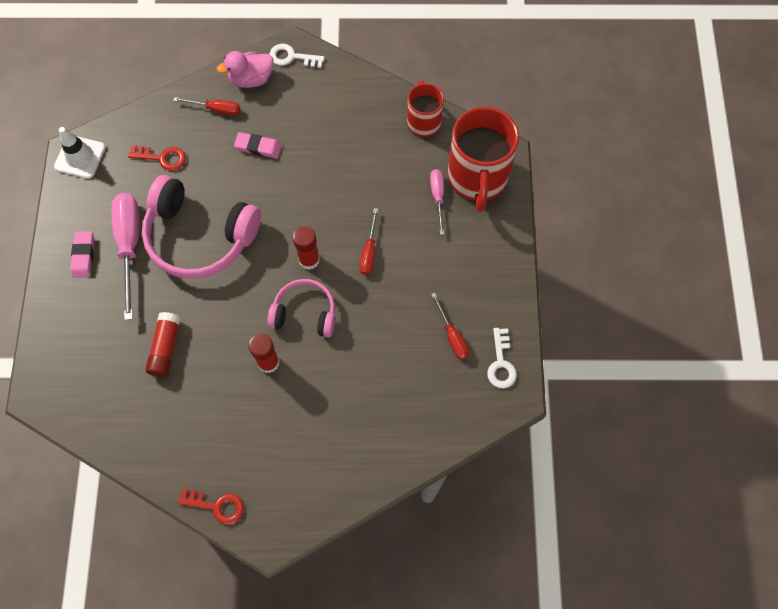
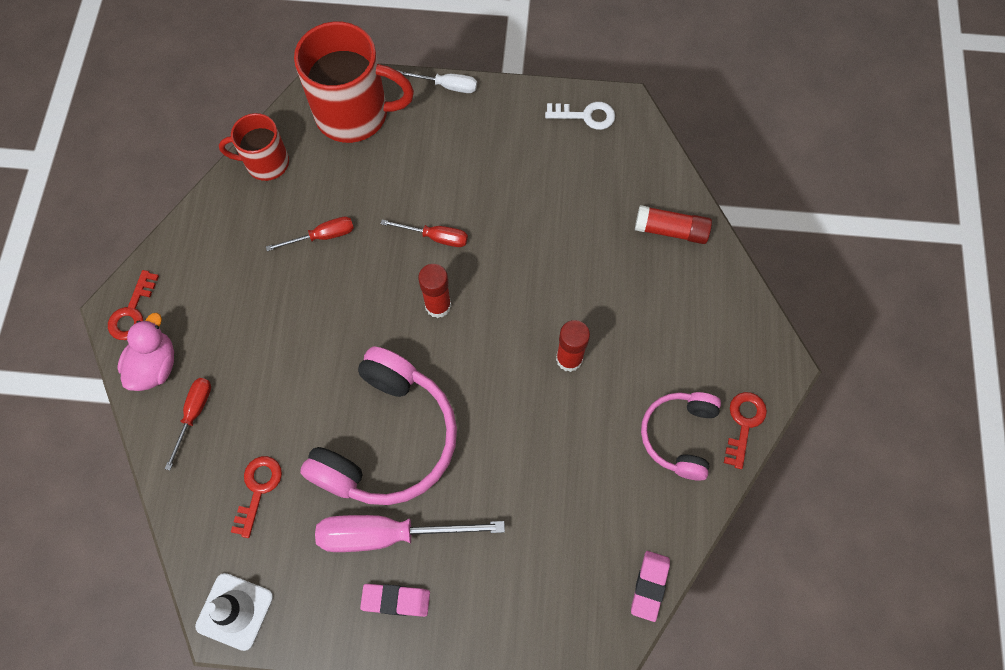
camera: 85 degrees left, 0 degrees up
(165, 348) = (541, 485): red glue stick -> red glue stick (671, 230)
(251, 79) = (155, 366): pink duck -> pink duck turned 150 degrees counterclockwise
(258, 147) = (265, 360): pink eraser -> pink eraser (649, 586)
(292, 57) = (132, 312): white key -> red key
(305, 313) = (508, 314): pink headphones -> pink headphones (679, 436)
(437, 197) = (373, 157): pink screwdriver -> none
(452, 336) = (550, 159): red screwdriver -> red screwdriver (322, 236)
(515, 245) = (447, 86): none -> white screwdriver

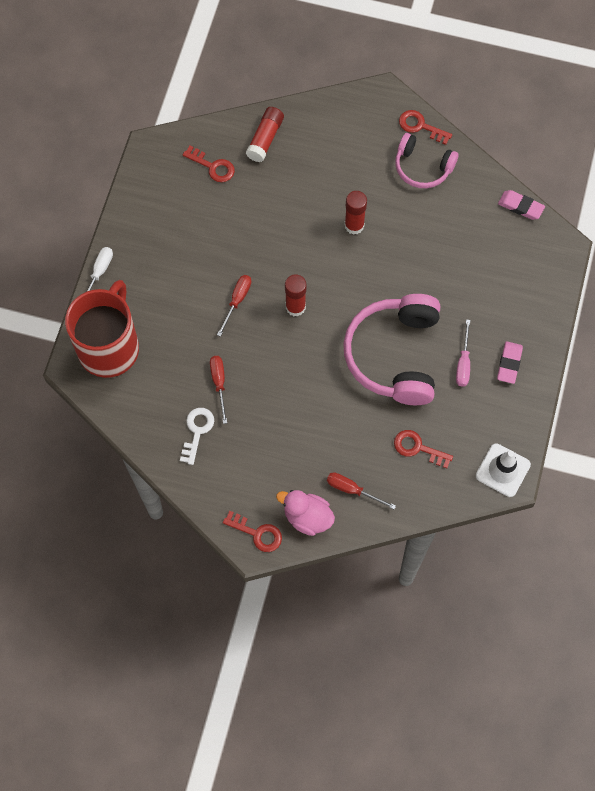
camera: 80 degrees left, 0 degrees up
(266, 163) = (141, 421): red mug -> none
(388, 439) = (394, 355): pink headphones -> pink headphones turned 120 degrees counterclockwise
(388, 534) = (463, 363): pink screwdriver -> pink screwdriver, size x0.54
(586, 116) = (152, 176): white key -> white key (197, 431)
(615, 178) = (213, 166): none -> red key

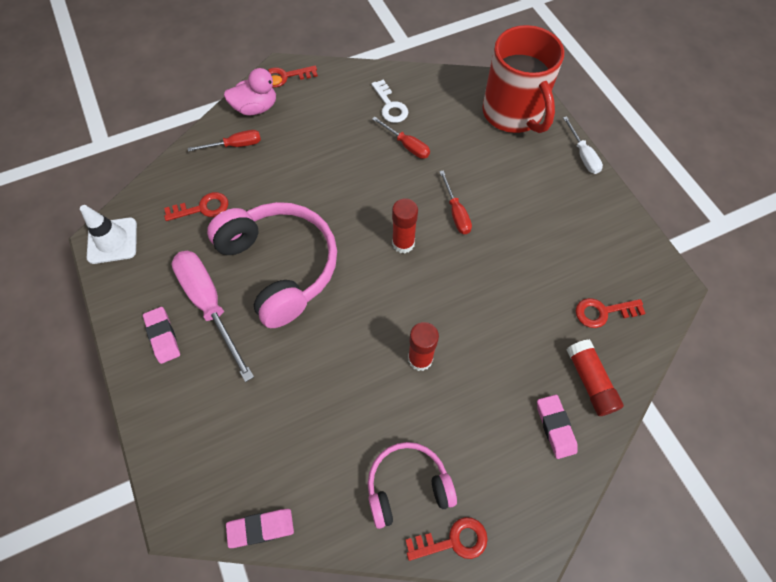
camera: 140 degrees right, 5 degrees down
(311, 133) = (555, 427): none -> pink eraser
(463, 363) = (210, 305): pink screwdriver -> pink screwdriver, size x1.85

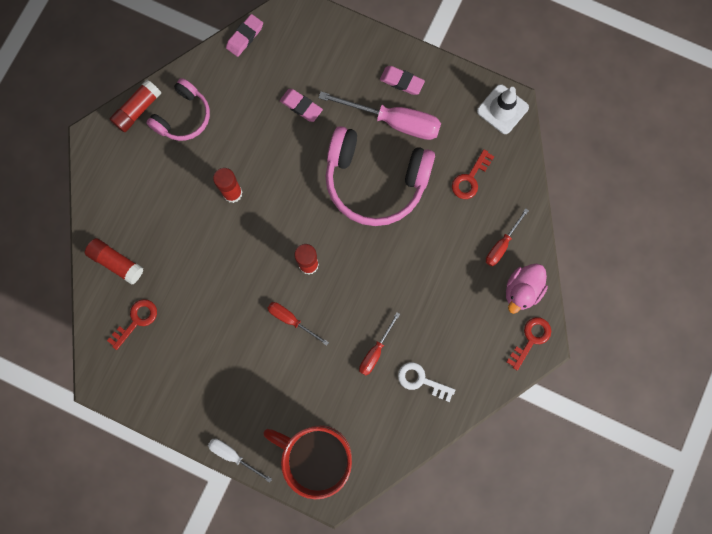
camera: 140 degrees right, 15 degrees up
(406, 145) = (375, 351): red screwdriver -> red screwdriver turned 60 degrees counterclockwise
(453, 540) = (137, 110): red key -> red glue stick
(555, 427) = (120, 216): pink eraser -> pink eraser (301, 106)

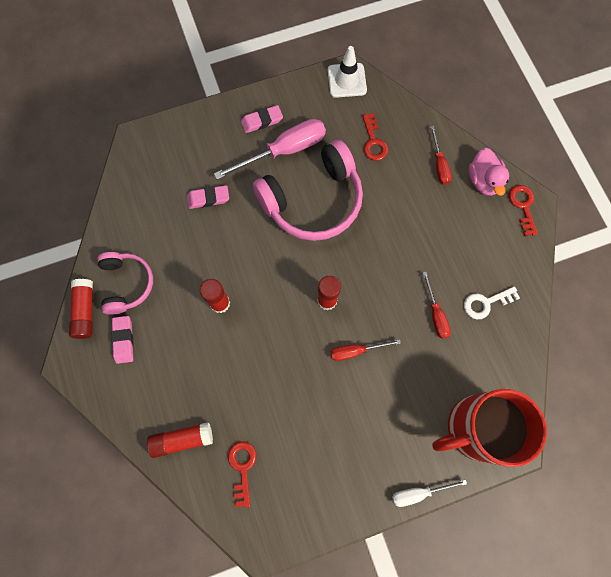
camera: 45 degrees left, 5 degrees down
(245, 37) = (118, 188): pink eraser -> pink eraser (124, 340)

